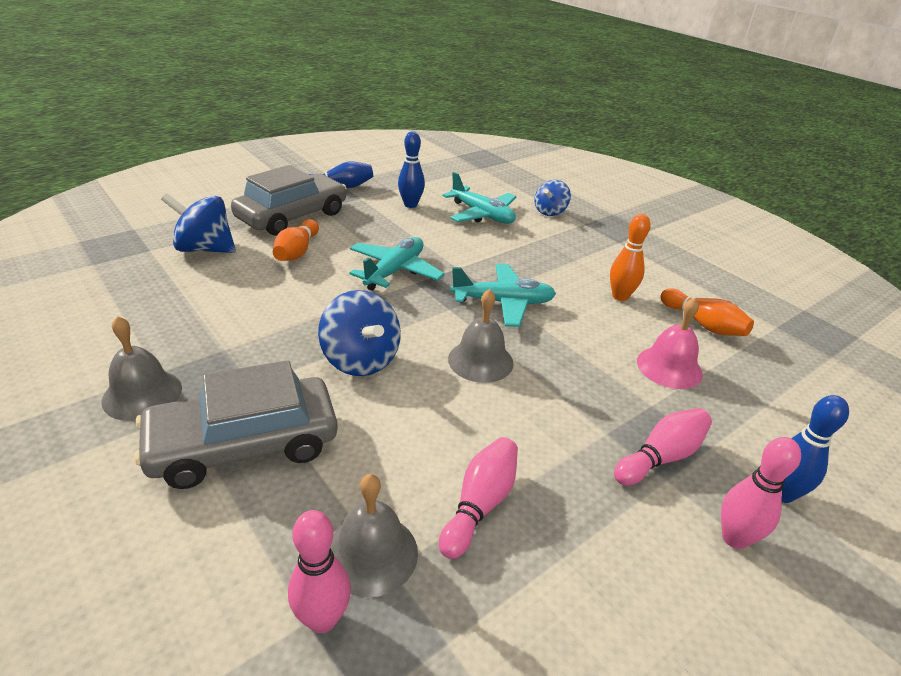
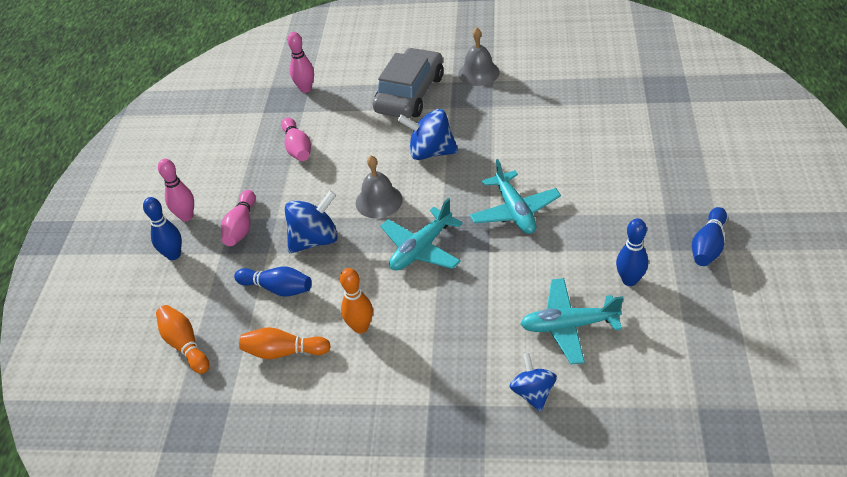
camera: 140 degrees right, 10 degrees up
(205, 249) = (628, 127): blue spinning top -> blue spinning top (315, 240)
(292, 216) = (658, 189): grey car -> none
(297, 251) = (588, 170): orange bowling pin -> orange bowling pin (185, 345)
(371, 553) = (314, 109): grey bell -> none
(669, 367) = (277, 288): pink bell -> blue bowling pin

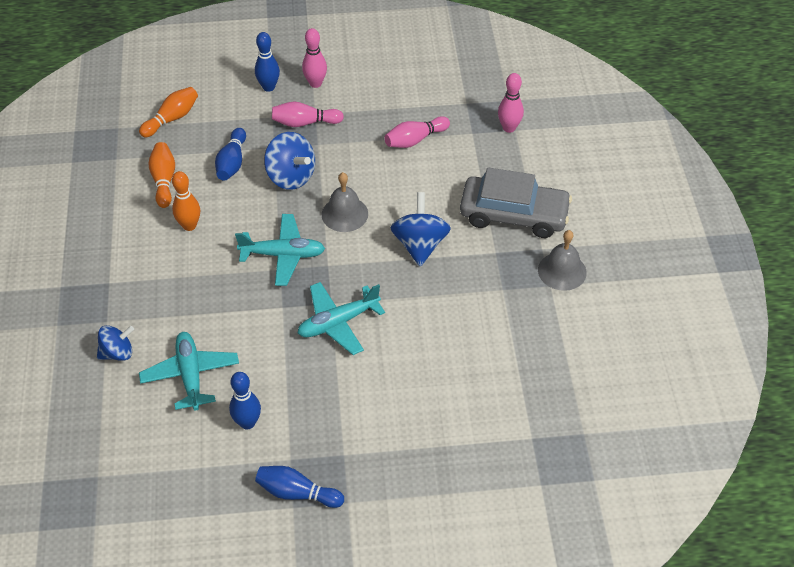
camera: 75 degrees right, 5 degrees up
(421, 249) = (283, 255): turquoise plane -> turquoise plane turned 150 degrees clockwise

